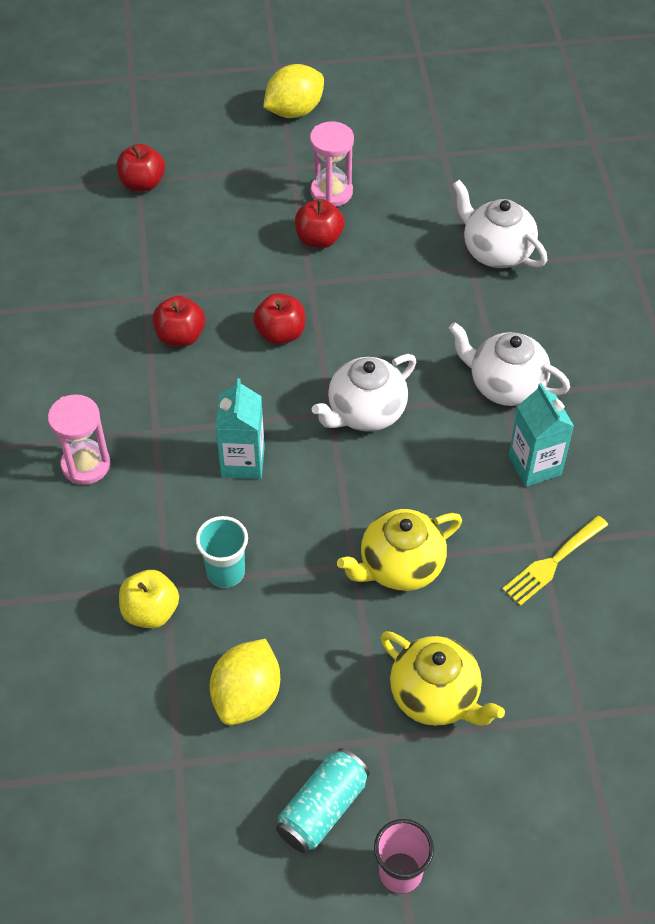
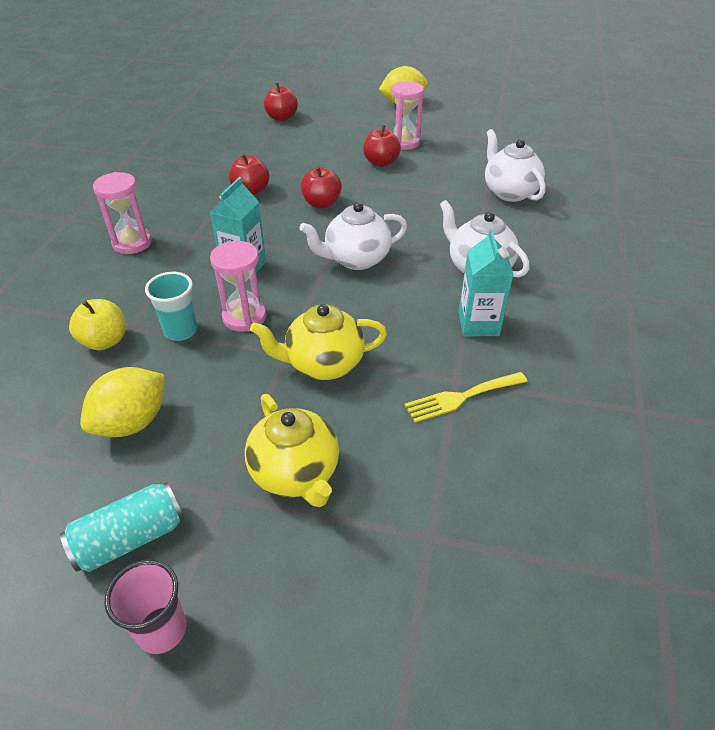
camera: 20 degrees right, 10 degrees down
(284, 532) = (244, 317): none -> pink hourglass

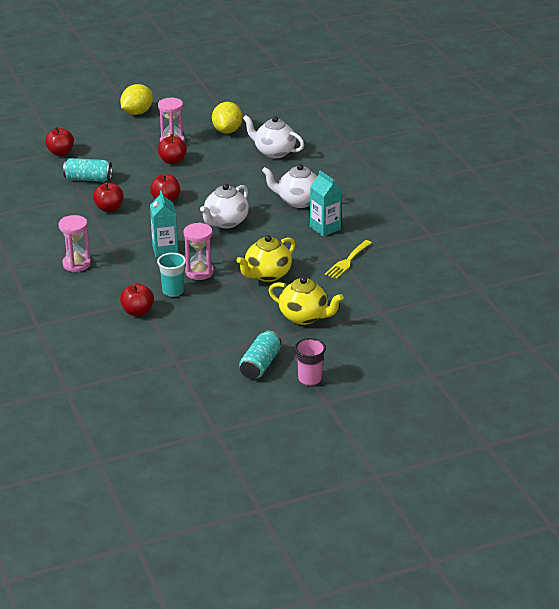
camera: 35 degrees left, 10 degrees down
(105, 341) = (137, 311): yellow apple -> red apple
(132, 422) = (203, 333): yellow lemon -> yellow lemon (227, 131)
(272, 152) = (88, 179): none -> turquoise can

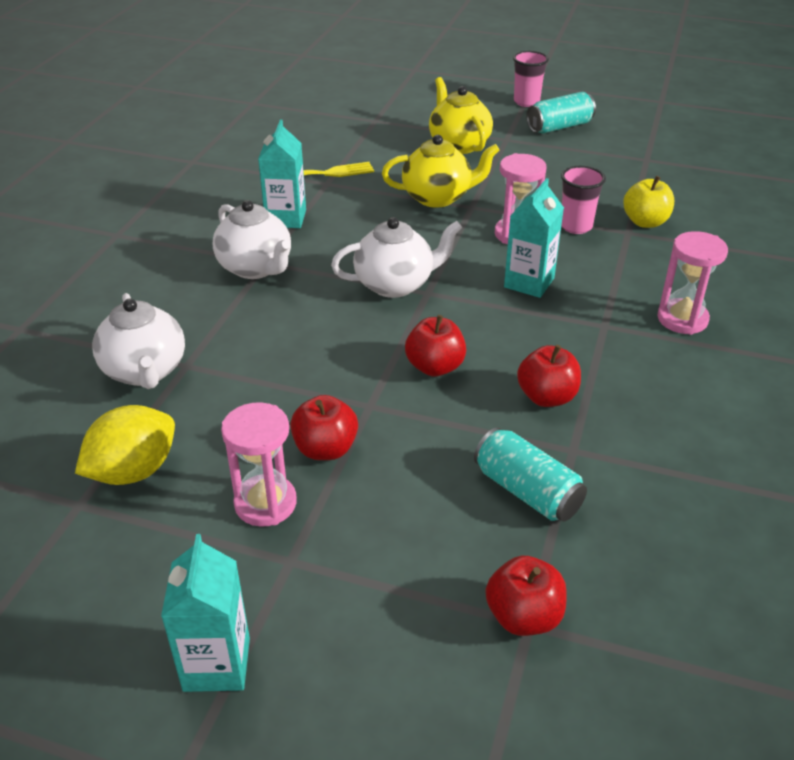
camera: 140 degrees left, 5 degrees up
(137, 112) = (217, 664): yellow lemon -> turquoise carton
(137, 311) = (645, 222): red apple -> yellow apple
(173, 291) = (576, 226): turquoise cup -> pink cup

